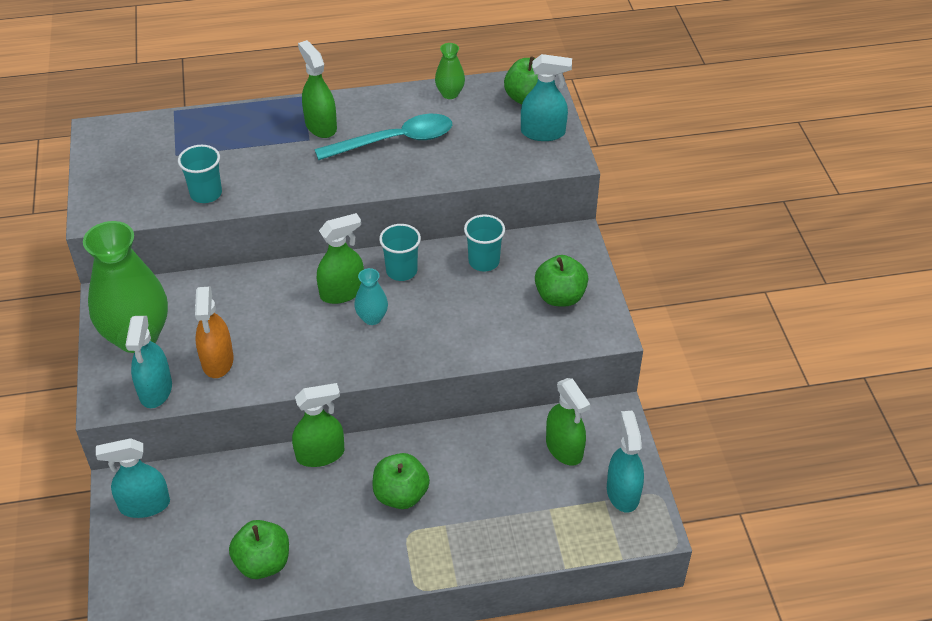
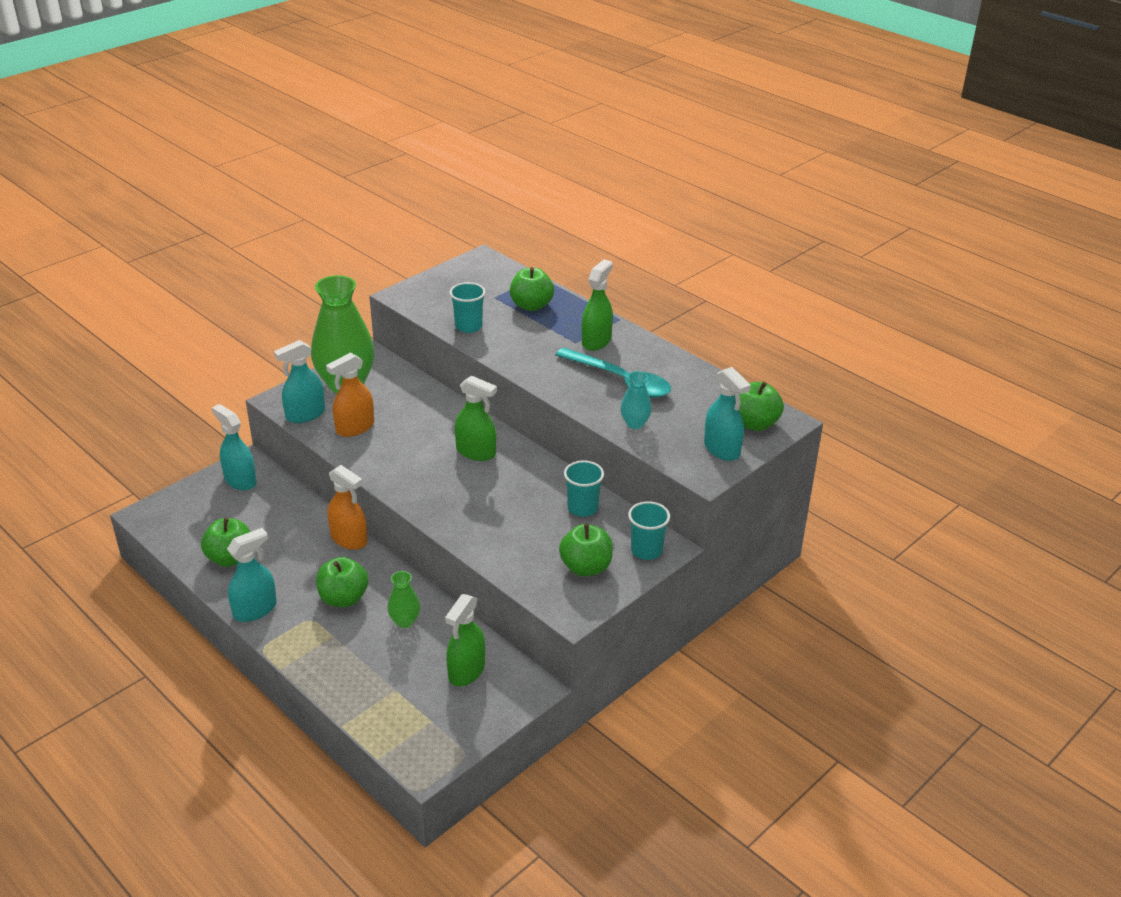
camera: 55 degrees right, 10 degrees down
(219, 138) = (531, 306): none -> green apple
(320, 454) = (349, 539): green spray bottle -> orange spray bottle
(372, 318) = (463, 478): turquoise vase -> turquoise vase (635, 424)
(401, 271) = (527, 470): turquoise cup -> turquoise cup (646, 550)
(450, 94) = (709, 383): green vase -> green vase (405, 621)
(622, 492) = (448, 729): turquoise spray bottle -> turquoise spray bottle (255, 609)

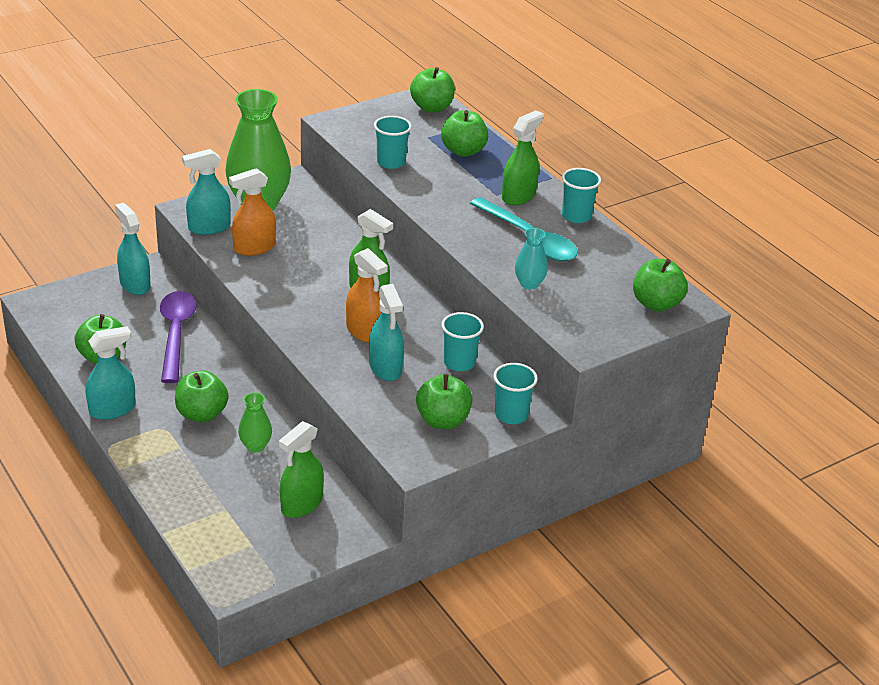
camera: 10 degrees right, 0 degrees up
(295, 523) = (176, 334): none -> purple spoon
(349, 539) = (225, 358): orange spray bottle -> orange spray bottle (365, 332)
(488, 268) = (432, 107): none -> green apple
(654, 352) = (576, 216): none -> turquoise cup
(722, 449) = (611, 323): turquoise spray bottle -> turquoise spray bottle (385, 368)

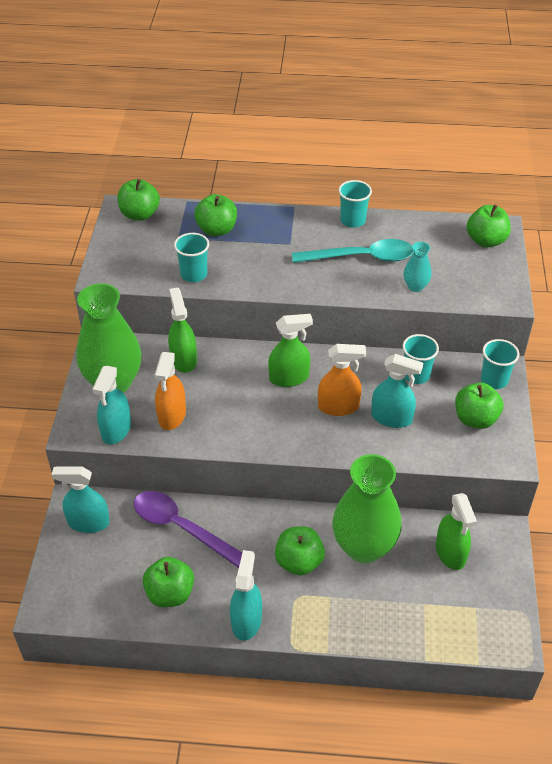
camera: 50 degrees left, 10 degrees up
(255, 446) = (364, 547): green vase -> green vase, size x2.23
(518, 196) = (302, 234): green spray bottle -> green spray bottle (183, 360)

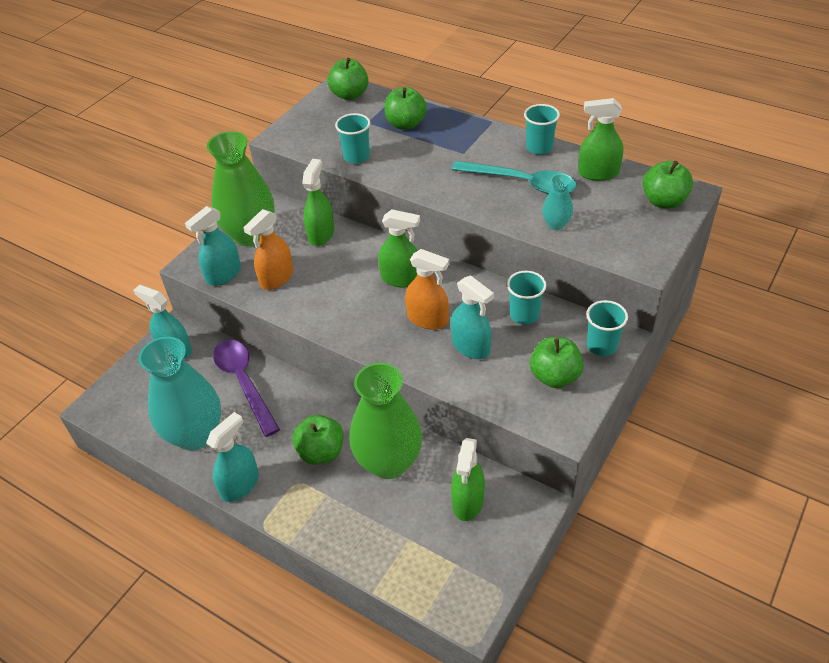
camera: 30 degrees right, 0 degrees up
(170, 594) = (195, 435): green apple -> turquoise vase
(417, 230) = (598, 173): none -> green spray bottle

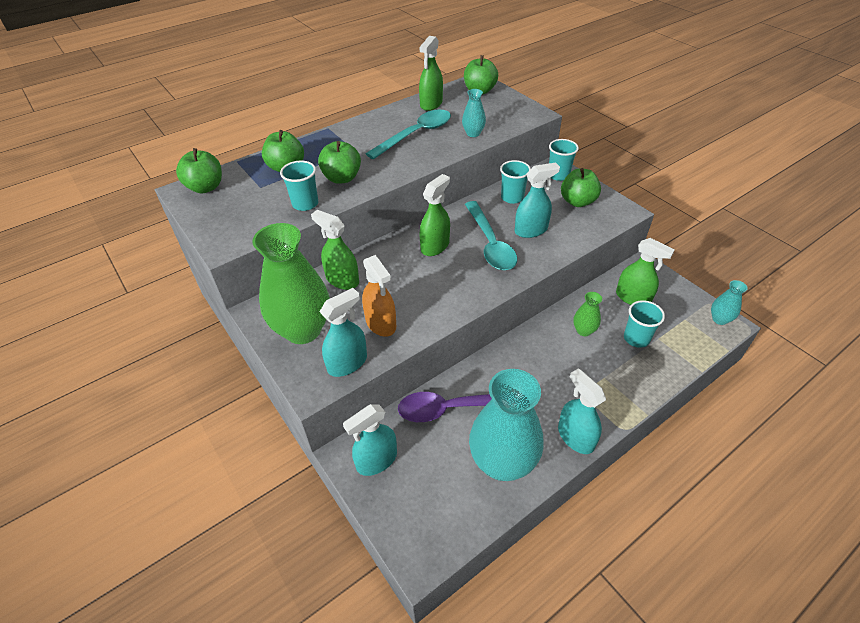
camera: 70 degrees left, 0 degrees up
(223, 274) = (347, 363): turquoise spray bottle -> turquoise spray bottle turned 105 degrees counterclockwise
(321, 452) = (558, 370): green apple -> green apple (342, 178)
(389, 462) = (583, 330): green vase -> green vase, size x0.45
(428, 319) = (490, 244): orange spray bottle -> turquoise spoon
(474, 605) = (719, 319): none -> turquoise vase
(539, 147) = (381, 117): turquoise cup -> turquoise cup (636, 338)

